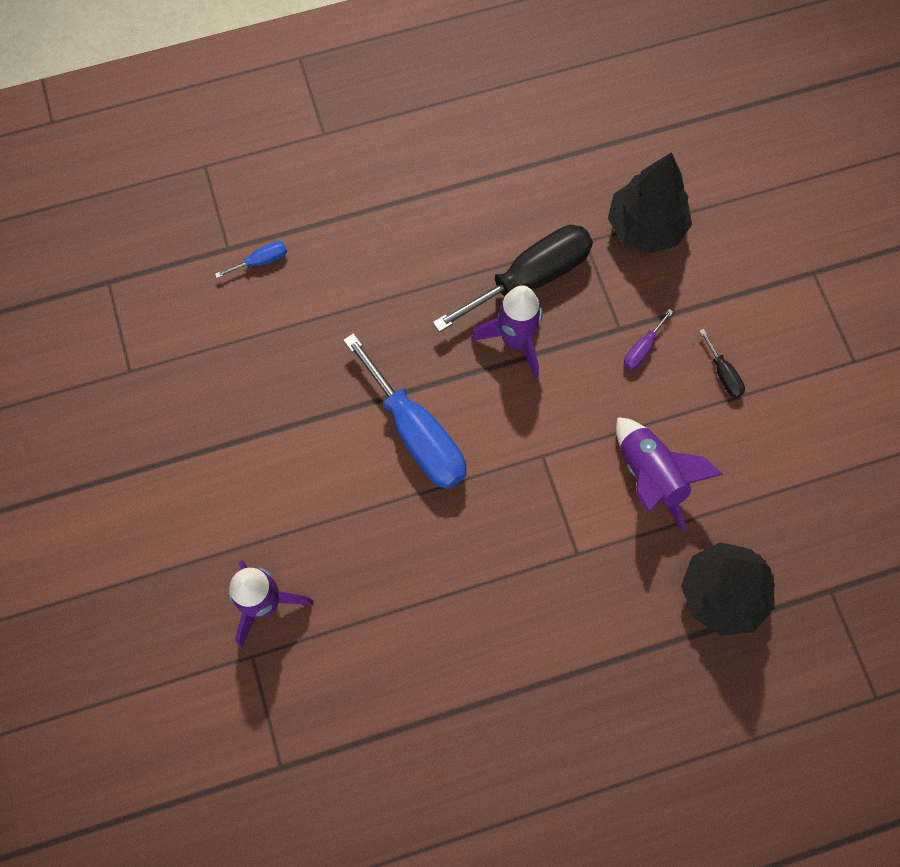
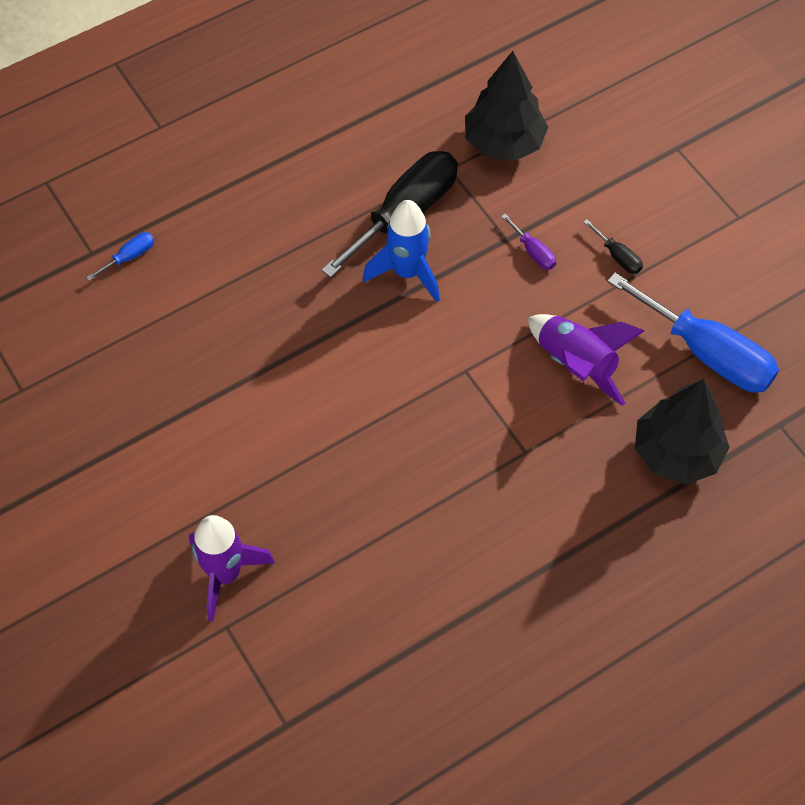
camera: 15 degrees left, 10 degrees down
(416, 433) = (333, 379): blue screwdriver -> blue screwdriver (707, 353)
(515, 341) = (407, 272): purple rocket -> blue rocket
(642, 349) = (533, 252): purple screwdriver -> purple screwdriver turned 60 degrees counterclockwise

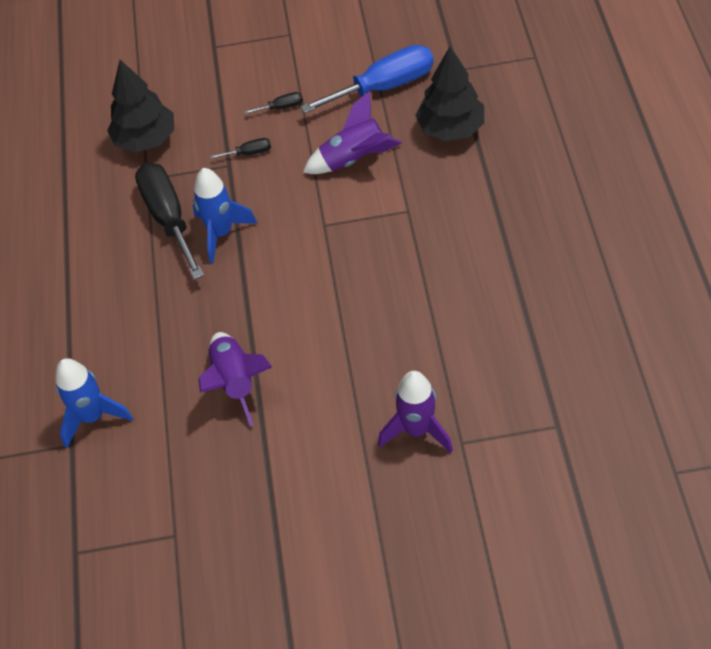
camera: 60 degrees left, 5 degrees down
(129, 257) = (93, 417): blue screwdriver -> blue rocket
(219, 369) = (235, 382): none -> purple rocket
(533, 252) = (249, 153): purple screwdriver -> black screwdriver

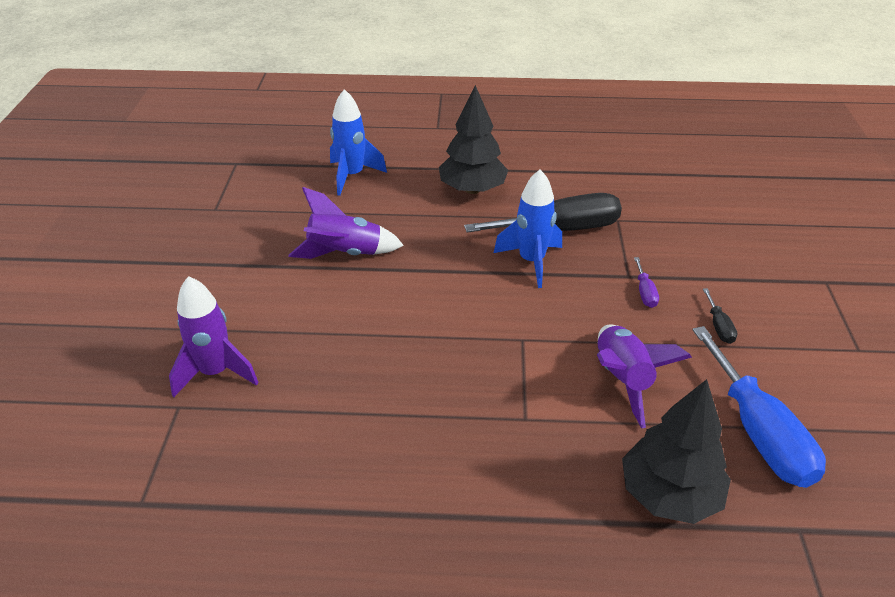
camera: 95 degrees right, 15 degrees down
(146, 139) = (673, 222): black tree -> black tree (472, 189)
(249, 153) = (645, 292): black screwdriver -> purple screwdriver

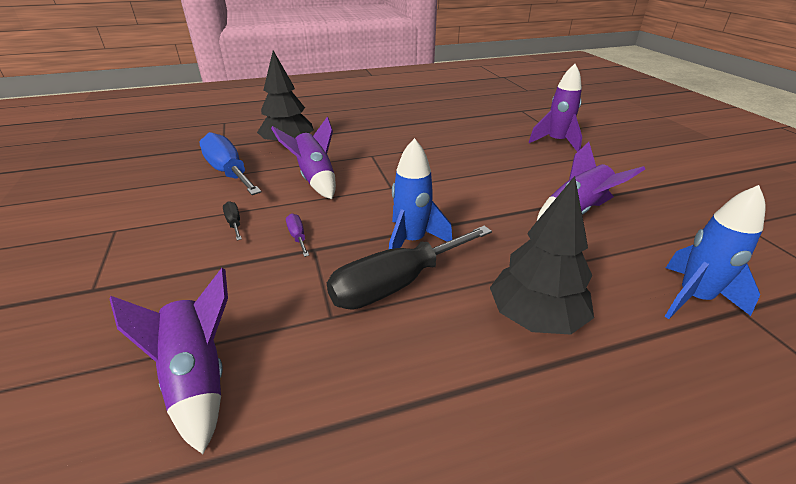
camera: 160 degrees right, 5 degrees down
(705, 205) = (197, 378): none -> purple rocket

